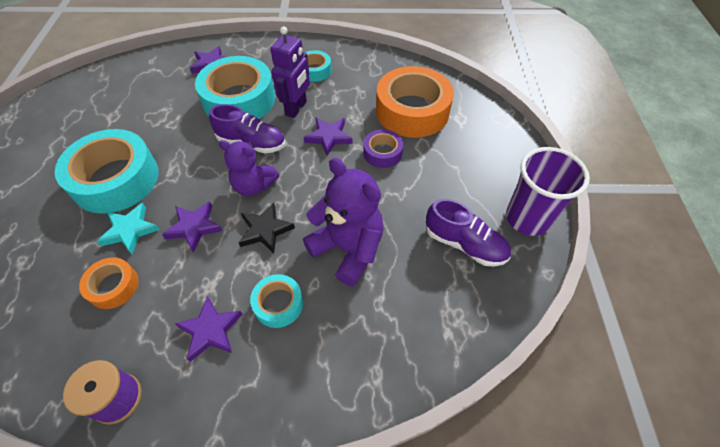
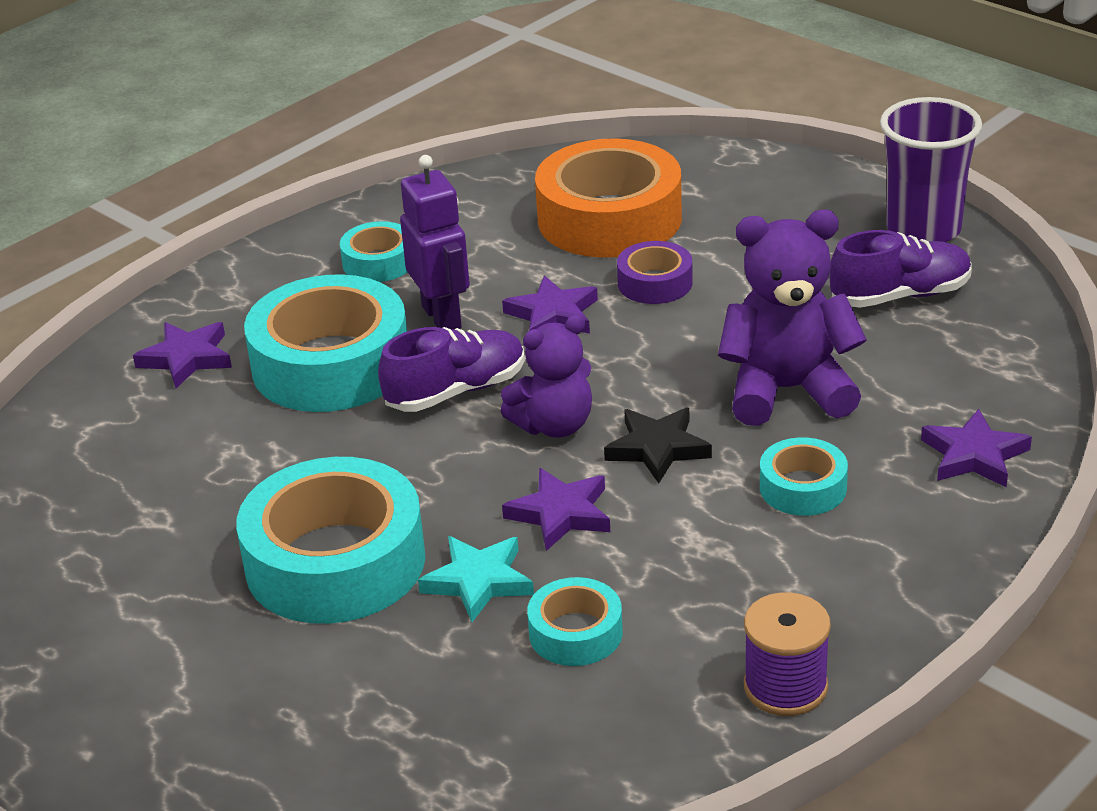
camera: 45 degrees left, 20 degrees down
(113, 286) = (575, 633): orange tape -> turquoise tape
(210, 330) = (773, 564): purple star -> purple star (974, 455)

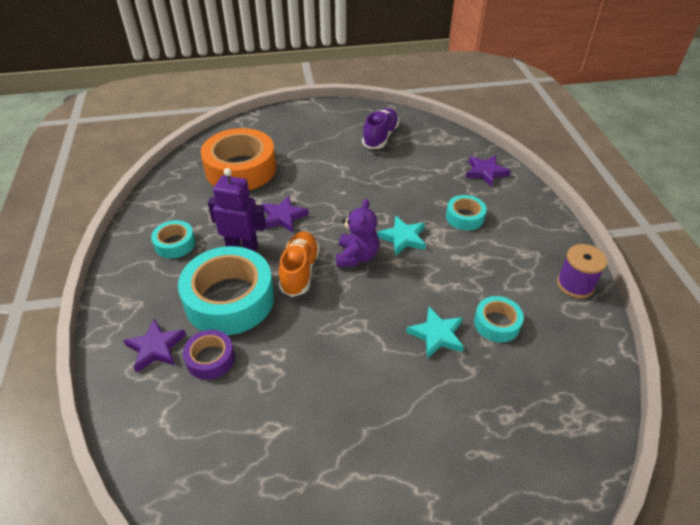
camera: 55 degrees left, 10 degrees up
(335, 562) = (377, 376): turquoise tape -> none
(456, 391) = (299, 271): purple shoe -> orange shoe
(560, 514) = (416, 286): purple star -> none
(655, 283) = (298, 181): purple tape -> purple tape (210, 359)
(658, 448) = (403, 238): black star -> turquoise star
(787, 390) = (404, 189): purple teddy bear -> none
(923, 230) = (349, 112): purple cup -> none

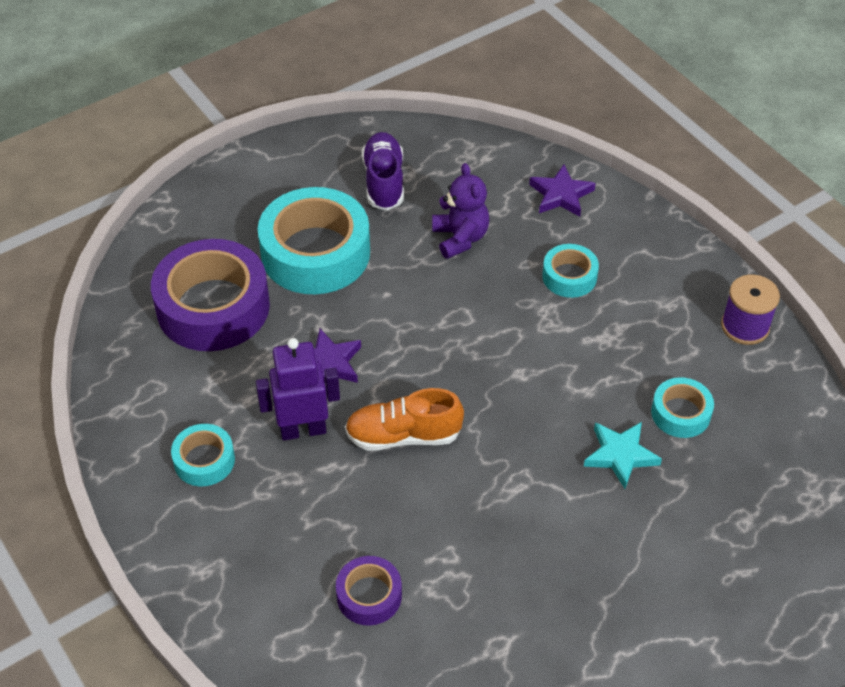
camera: 25 degrees left, 5 degrees up
(156, 348) = (289, 611): purple star -> none
(229, 299) = (338, 510): turquoise tape -> turquoise tape (315, 253)
(241, 169) = (213, 307): orange tape -> purple tape
(299, 271) = (403, 436): orange shoe -> orange shoe turned 75 degrees counterclockwise
(356, 256) = (464, 386): purple teddy bear -> purple teddy bear (460, 238)
(403, 238) = (508, 337): turquoise star -> none

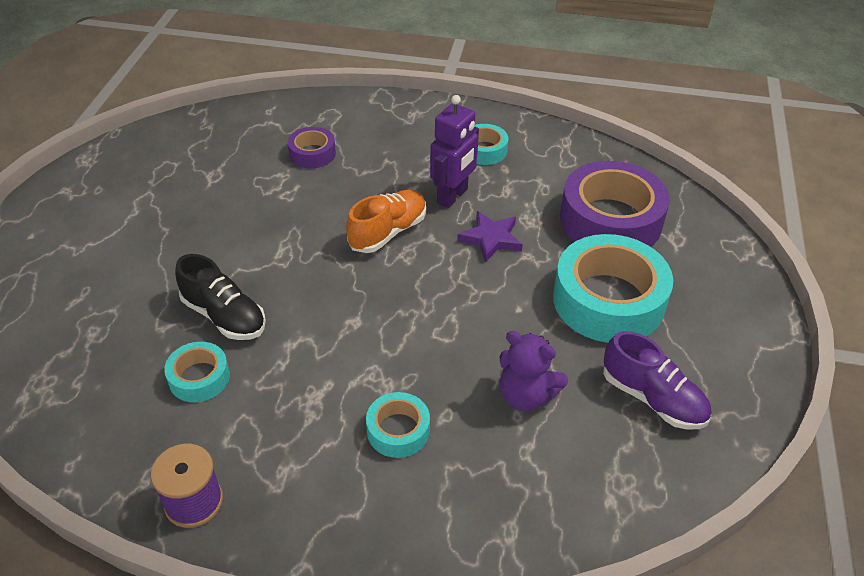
camera: 135 degrees right, 5 degrees down
(561, 195) = (496, 515): purple star -> none
(620, 455) = (224, 316): turquoise star -> black shoe

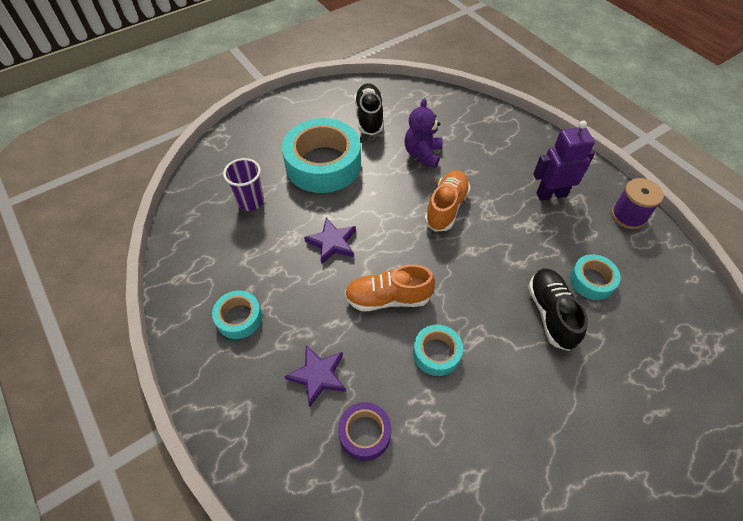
camera: 135 degrees left, 10 degrees up
(381, 158) = (318, 376): none -> purple star
(398, 430) = (500, 180): turquoise tape -> turquoise tape (436, 353)
(425, 348) = (446, 208): none -> orange shoe
(452, 196) = (313, 293): purple robot -> purple robot (551, 194)
(526, 395) = (422, 154): purple teddy bear -> purple teddy bear turned 150 degrees counterclockwise
(610, 220) = (251, 202): purple tape -> purple cup
(652, 398) = (369, 117): purple shoe -> black shoe

